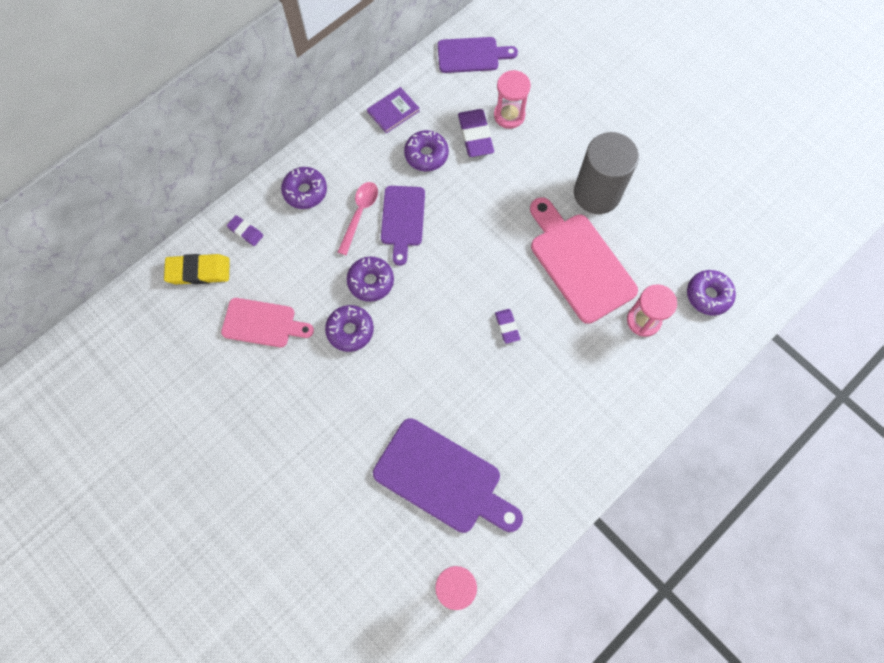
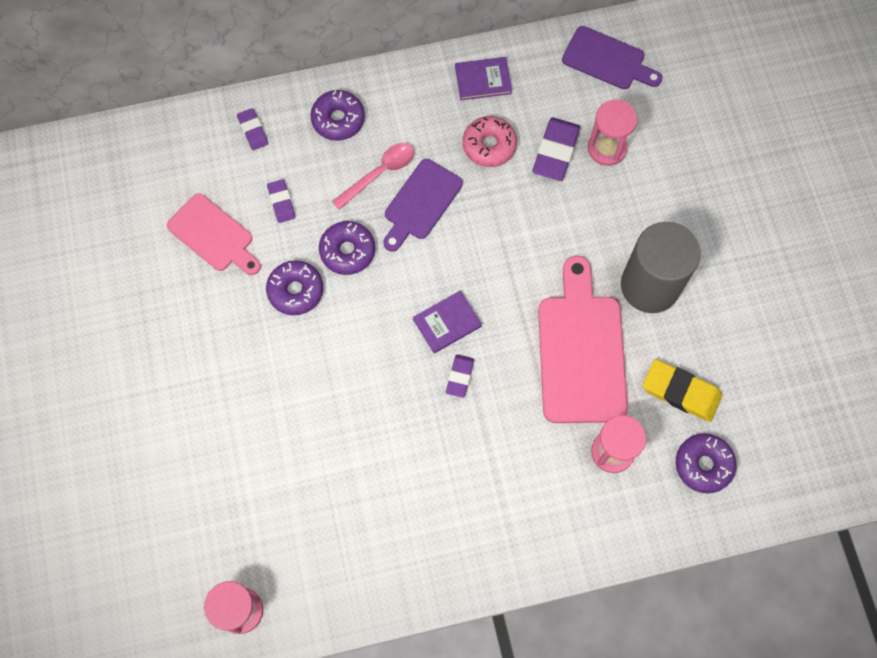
camera: 30 degrees right, 0 degrees up
(198, 271) = (183, 147): yellow eraser -> yellow eraser (681, 392)
(299, 272) = (281, 202): none -> purple eraser
(426, 155) = (489, 146): purple donut -> pink donut
(442, 478) = (295, 495): purple cutting board -> none
(474, 294) = (447, 323): none -> purple book

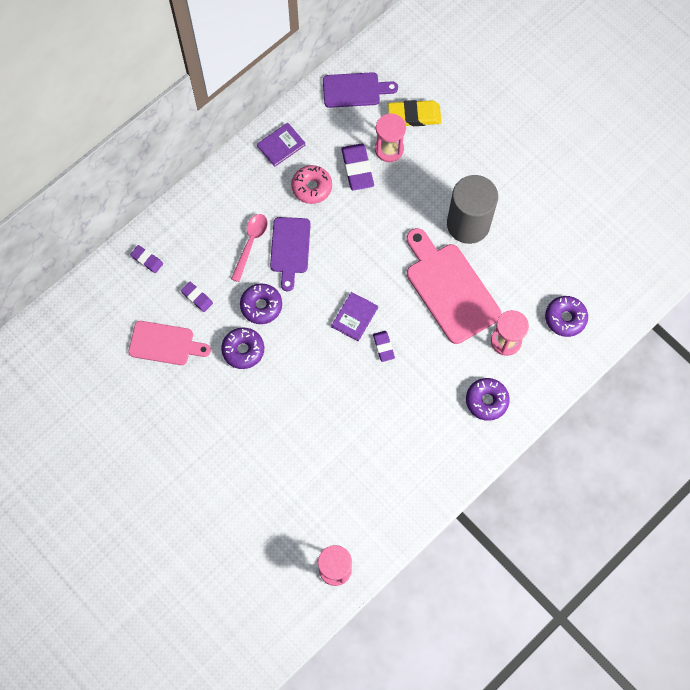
camera: 30 degrees left, 0 degrees up
(338, 120) = (200, 222): purple donut -> purple donut (486, 401)
(681, 392) = (526, 281): yellow eraser -> yellow eraser (414, 115)

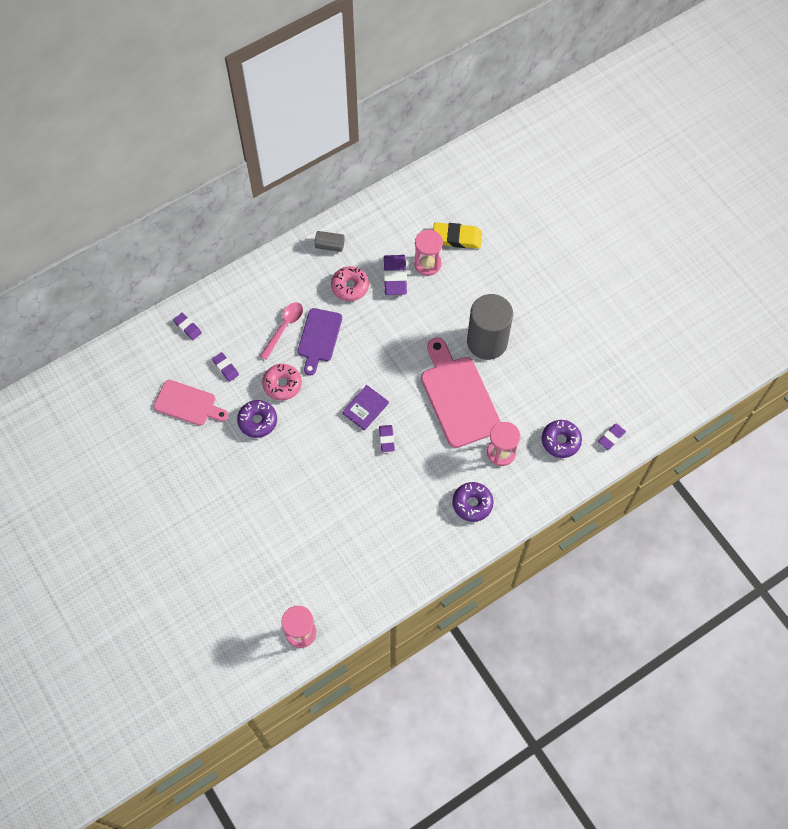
camera: 10 degrees right, 5 degrees down
(261, 306) = (282, 384): purple donut -> pink donut
(281, 145) = (330, 245): purple book -> grey cylinder
(354, 90) = (406, 207): purple cutting board -> none
(616, 305) = (611, 437): none -> purple eraser

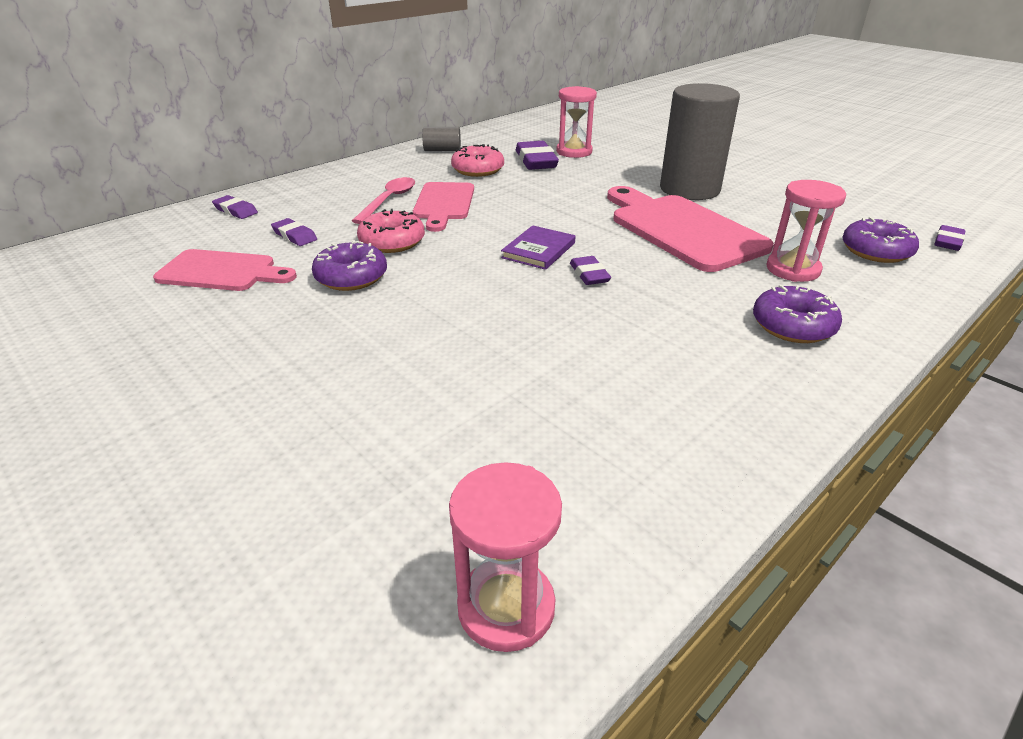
camera: 10 degrees left, 30 degrees down
(319, 338) = (444, 203): purple cutting board -> pink cutting board
(457, 238) = (600, 137): yellow eraser -> none

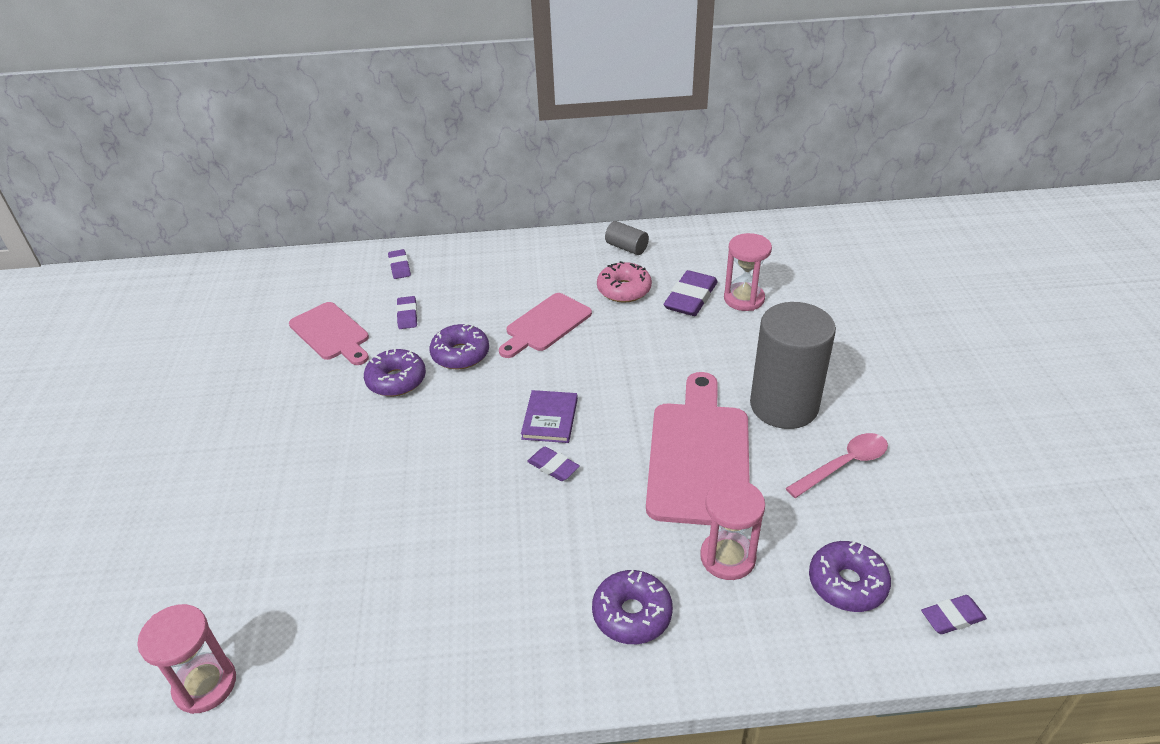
camera: 40 degrees right, 5 degrees up
(389, 200) = (510, 302): pink spoon -> pink spoon (844, 465)
(392, 242) = (460, 354): pink donut -> purple donut
(538, 250) = (550, 418): purple book -> purple book turned 60 degrees counterclockwise
(589, 274) = (553, 466): purple eraser -> purple eraser turned 75 degrees counterclockwise

